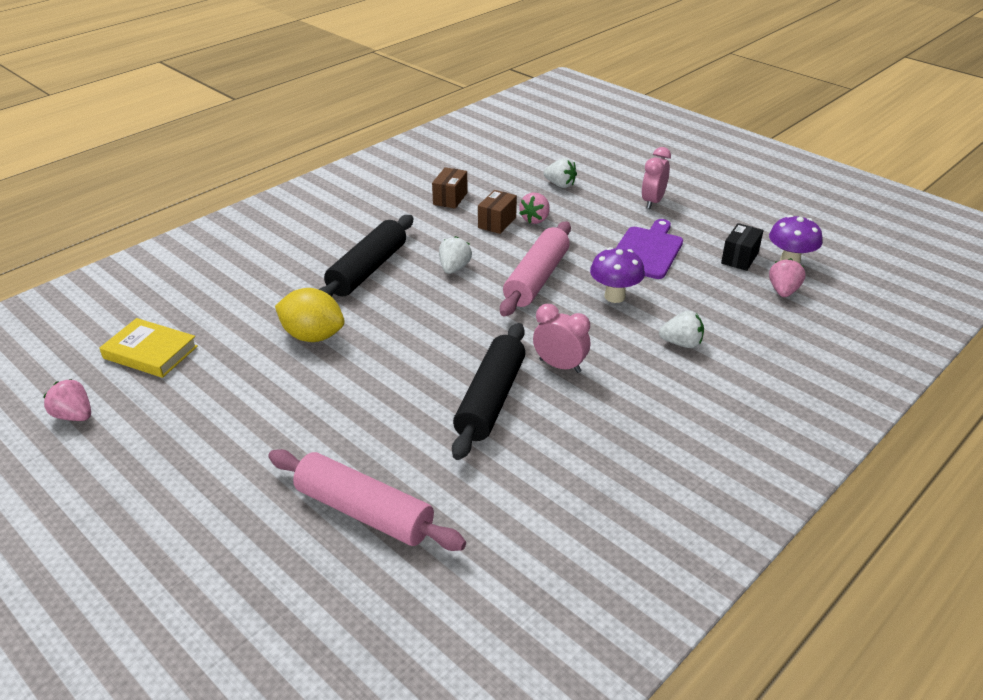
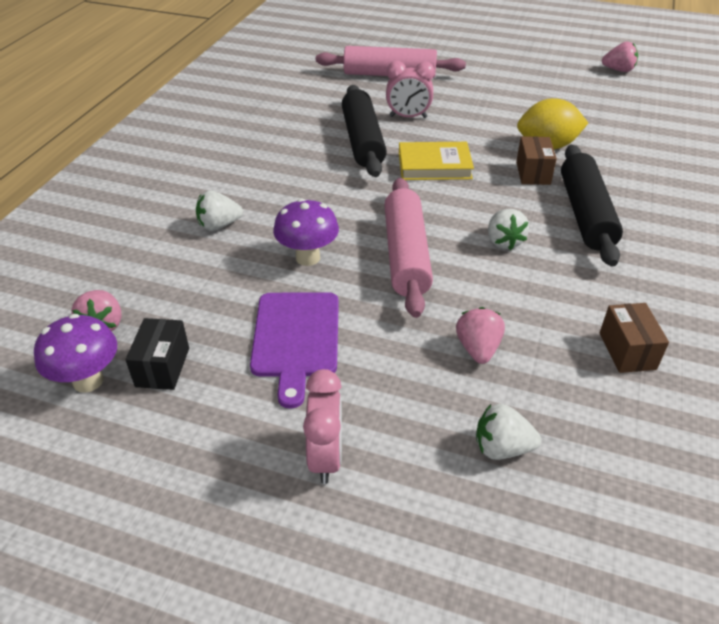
camera: 155 degrees right, 5 degrees up
(150, 352) = (641, 107): yellow book -> yellow book (434, 166)
(497, 222) = (521, 325): brown box -> brown box (533, 173)
(560, 366) = (324, 177): pink clock -> pink clock (408, 117)

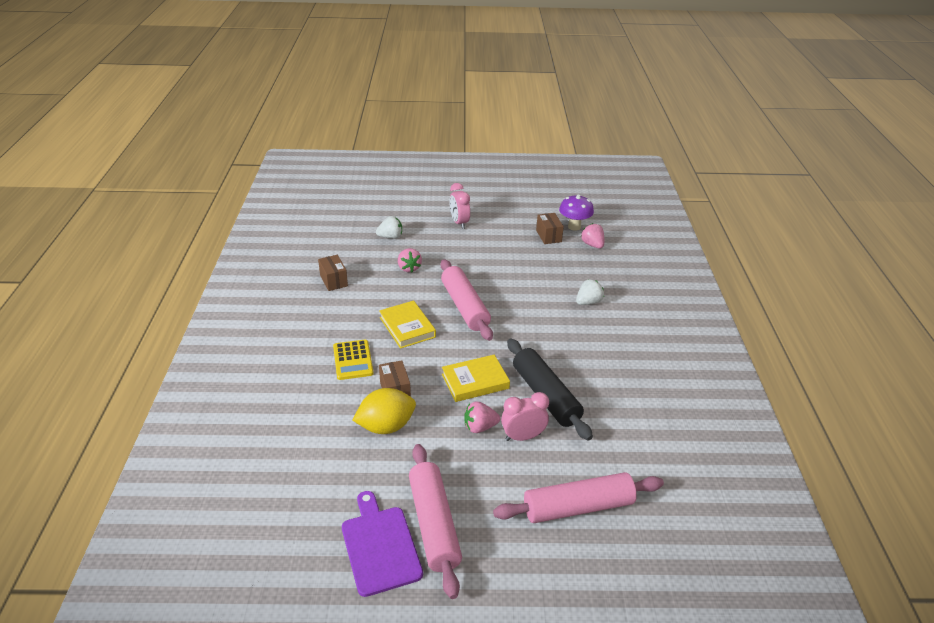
camera: 160 degrees right, 5 degrees down
(162, 367) = (548, 236): black box -> brown box
(296, 339) = (498, 256): purple cutting board -> purple cutting board (380, 546)
(308, 258) = (520, 294): purple mushroom -> none
(503, 241) = (407, 327): white strawberry -> yellow book
(513, 84) = (434, 524): none -> pink rolling pin
(586, 214) = (353, 360): black rolling pin -> yellow calculator
(618, 70) = (303, 598): pink strawberry -> pink strawberry (480, 427)

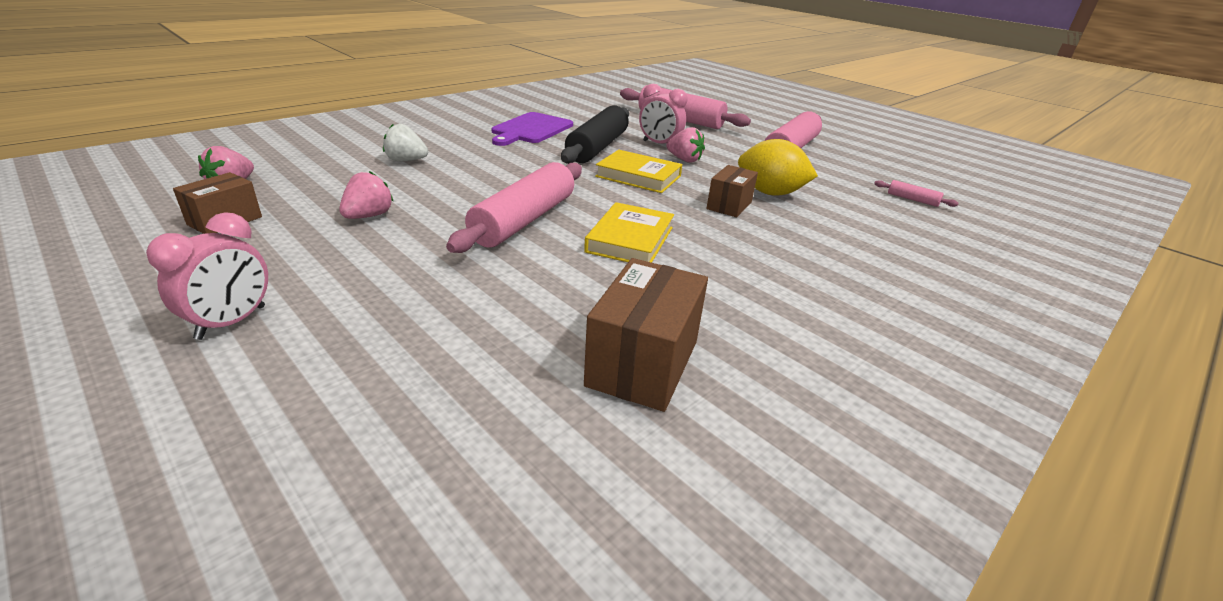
camera: 135 degrees left, 5 degrees down
(286, 501) = (912, 199): none -> pink rolling pin
(333, 281) = (643, 363): brown box -> brown box, size x1.60
(353, 360) = (746, 247): yellow calculator -> none
(380, 546) = (842, 158): purple cutting board -> purple cutting board (530, 129)
(390, 237) = (389, 385): white strawberry -> none
(409, 268) = (487, 302): pink strawberry -> pink strawberry (368, 216)
(574, 226) = (166, 210): purple mushroom -> none

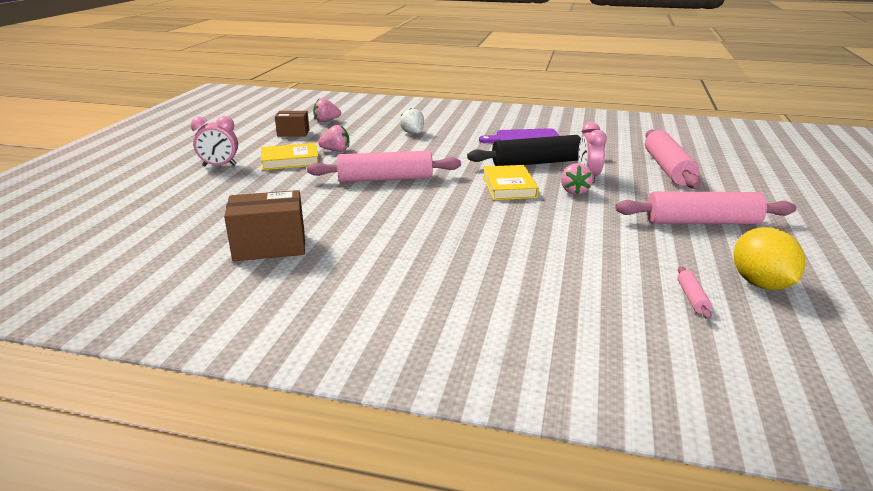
camera: 60 degrees right, 5 degrees down
(630, 239) = (404, 209): yellow book -> yellow book (290, 160)
(729, 205) = (514, 224): brown box -> none
(770, 193) = (569, 233): yellow lemon -> yellow lemon (760, 284)

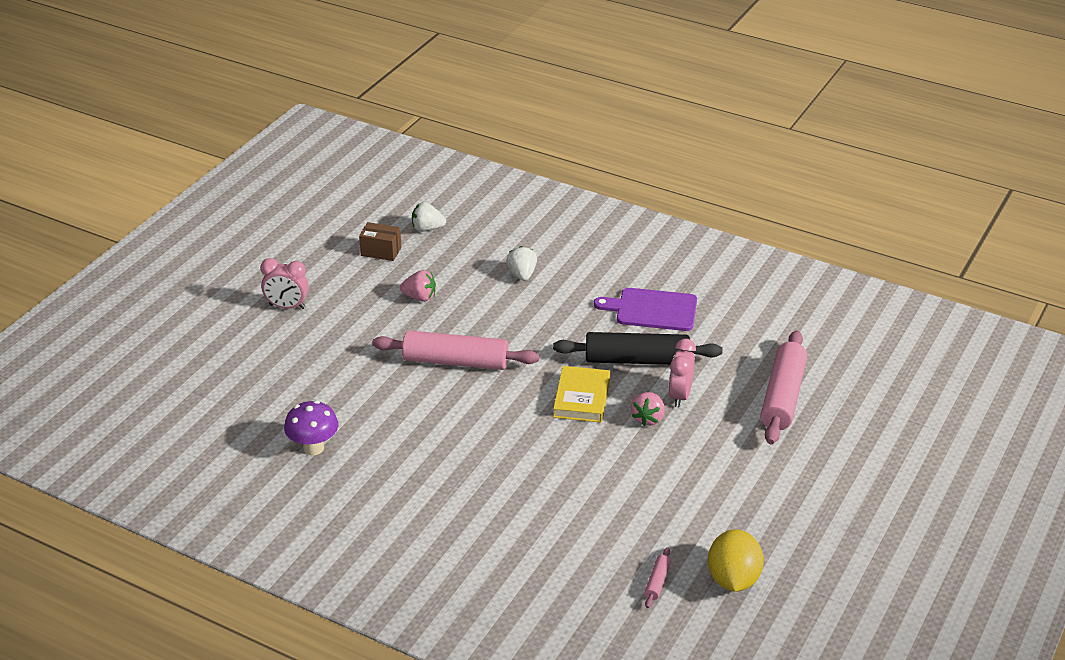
camera: 15 degrees right, 10 degrees up
(270, 246) = (313, 448): brown box -> purple mushroom
(290, 160) = (364, 309): yellow book -> none
(326, 121) = (427, 229): pink strawberry -> white strawberry
(702, 222) = (747, 490): pink rolling pin -> none

